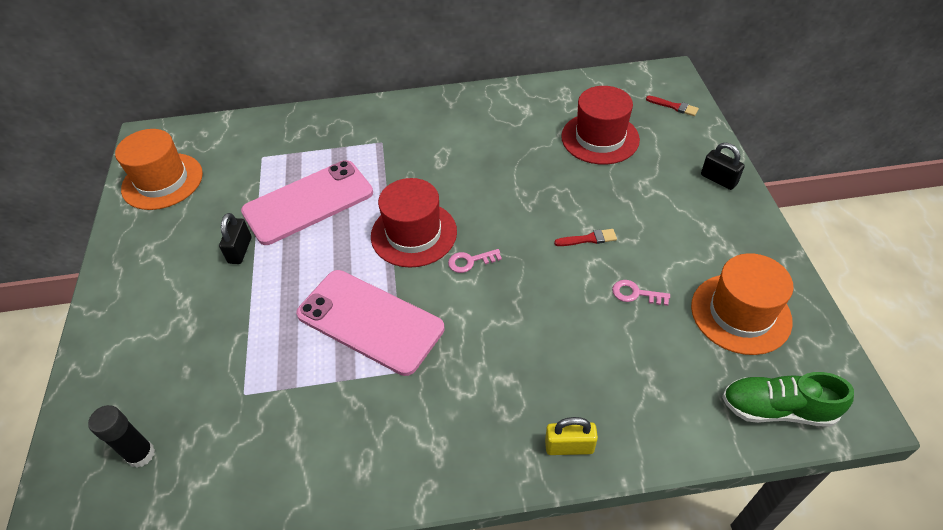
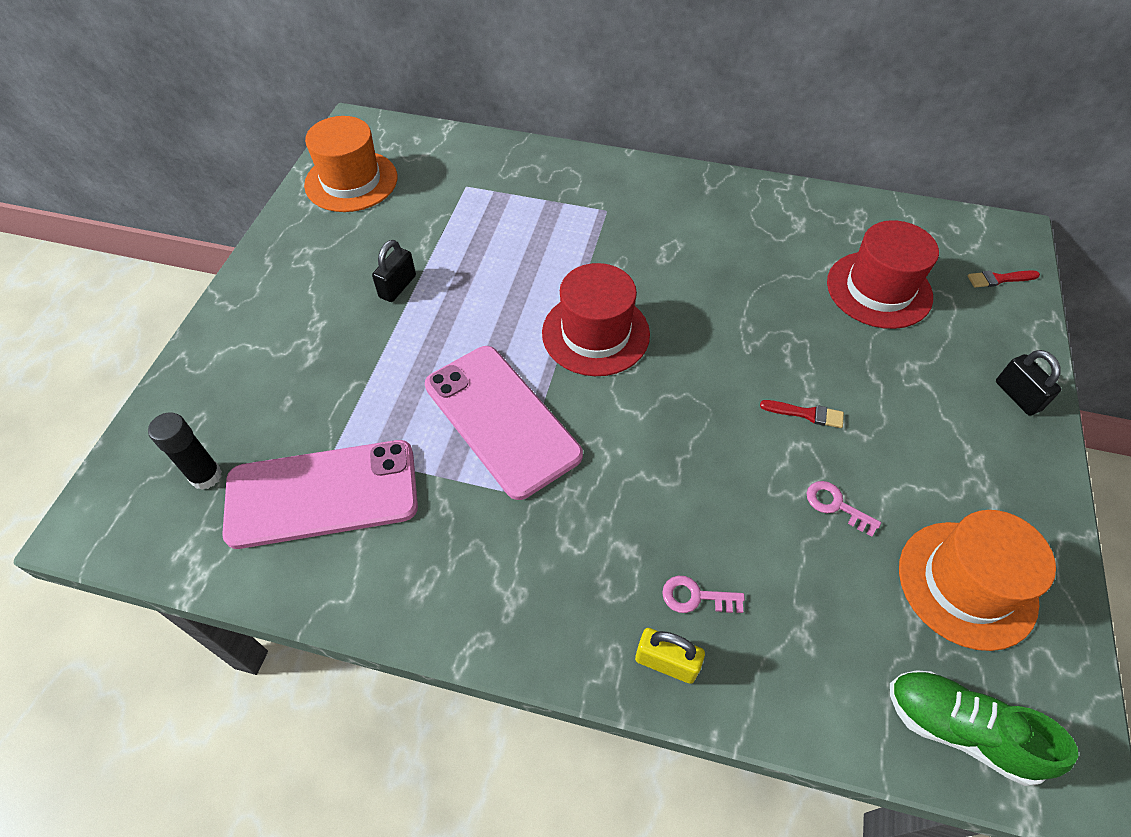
camera: 20 degrees right, 5 degrees up
(308, 202) = (493, 256): pink phone -> pink phone (322, 494)
(470, 261) = (647, 390): pink key -> pink key (695, 597)
(674, 106) = (999, 279): red brush -> red brush turned 120 degrees clockwise

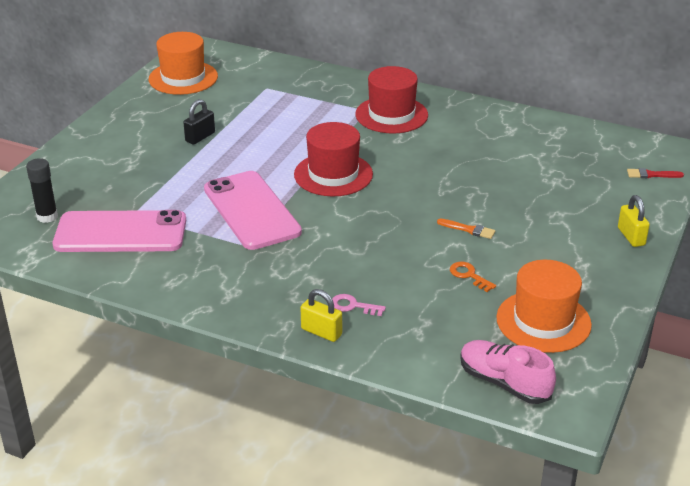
camera: 10 degrees right, 20 degrees down
(806, 414) = (468, 229): red brush -> orange brush
(835, 505) = (469, 275): pink key -> orange key
(879, 289) = (554, 171): red hat -> red hat (391, 115)
(959, 729) = (504, 383): green shoe -> pink shoe
(1017, 396) = (631, 236): black padlock -> yellow padlock

